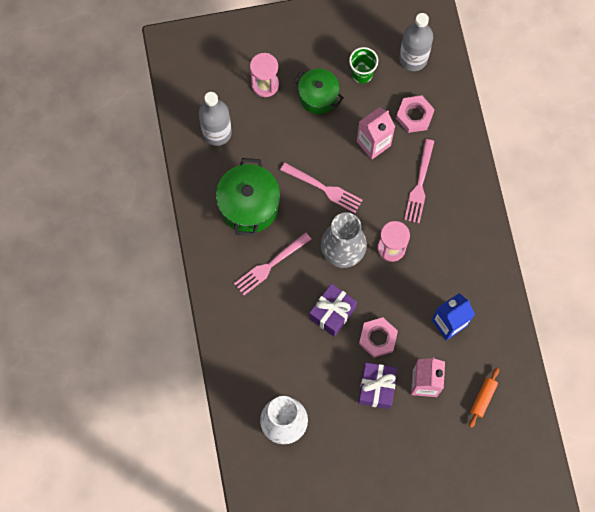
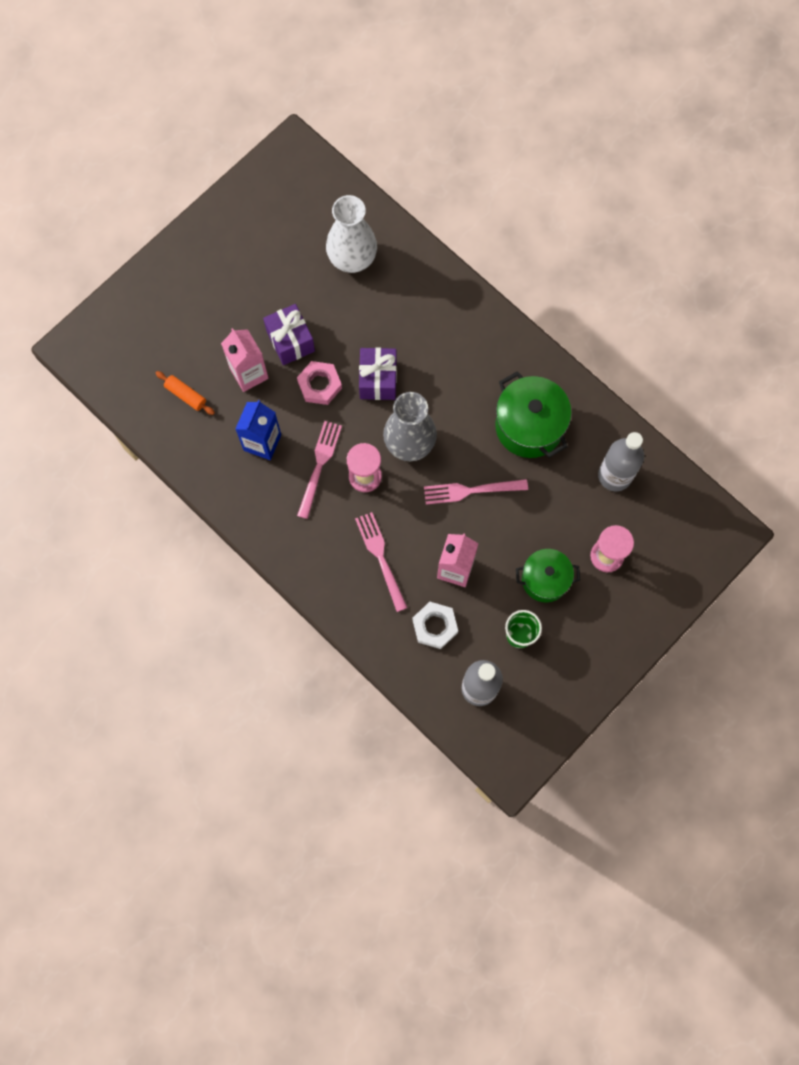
camera: 145 degrees right, 0 degrees up
(270, 265) = (467, 385): pink fork -> pink fork (319, 466)
(414, 115) = (435, 626): pink nut -> white nut
(483, 398) = (186, 395): orange rolling pin -> orange rolling pin turned 45 degrees counterclockwise

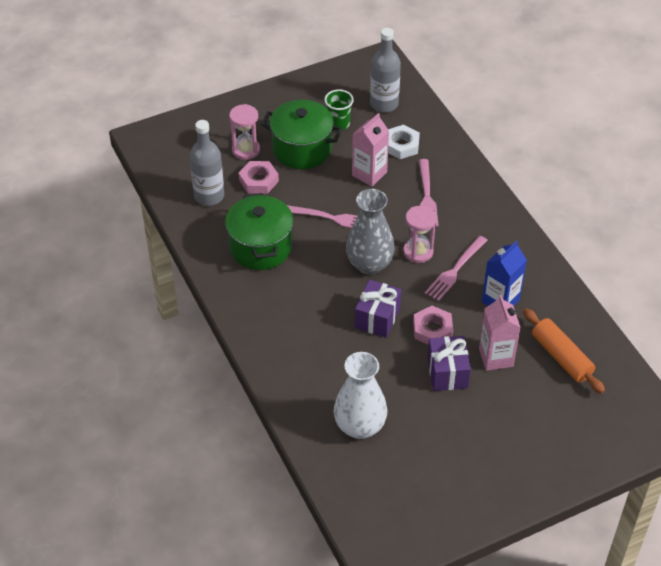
camera: 160 degrees left, 25 degrees down
(186, 395) = (561, 357): orange rolling pin -> orange rolling pin, size x1.67
(545, 579) = (302, 149): green pot -> green pot, size x1.51
(572, 516) = (258, 180): none -> pink nut

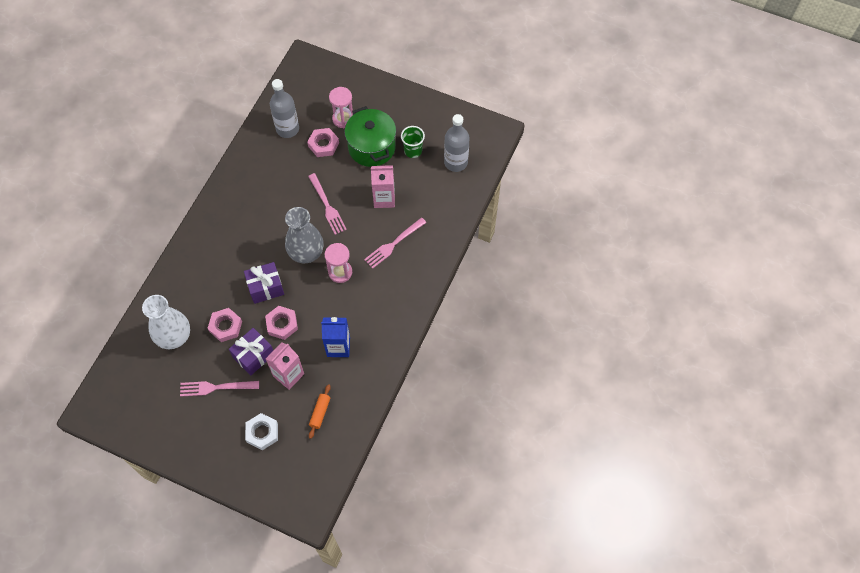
camera: 50 degrees right, 15 degrees up
(261, 247) = (269, 186): green pot -> none
(390, 376) = (225, 326): none -> pink nut
(401, 145) = (426, 198): white nut -> white nut (262, 432)
(455, 270) = (342, 303): pink fork -> pink fork (216, 387)
(561, 357) = (320, 412): orange rolling pin -> orange rolling pin, size x0.60

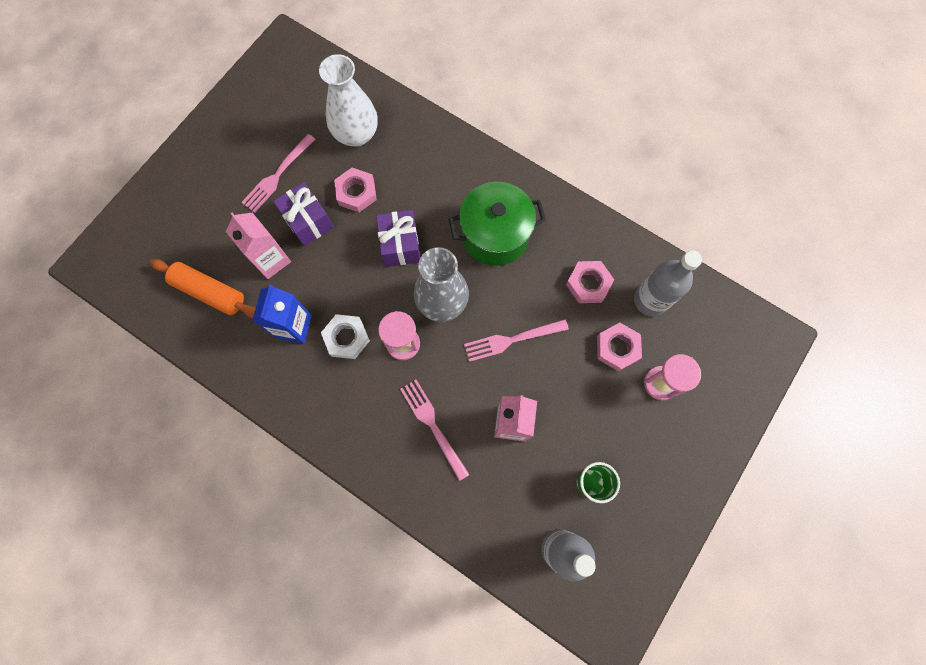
camera: 100 degrees right, 10 degrees up
(216, 387) = (277, 175): pink fork -> pink fork turned 150 degrees counterclockwise
(262, 432) = (205, 221): white nut -> white nut (346, 338)
(282, 324) = (343, 260): pink nut -> pink nut (588, 284)
(320, 412) = (210, 292): orange rolling pin -> orange rolling pin, size x1.67
(371, 147) = (604, 419): green pot -> green pot (495, 235)

